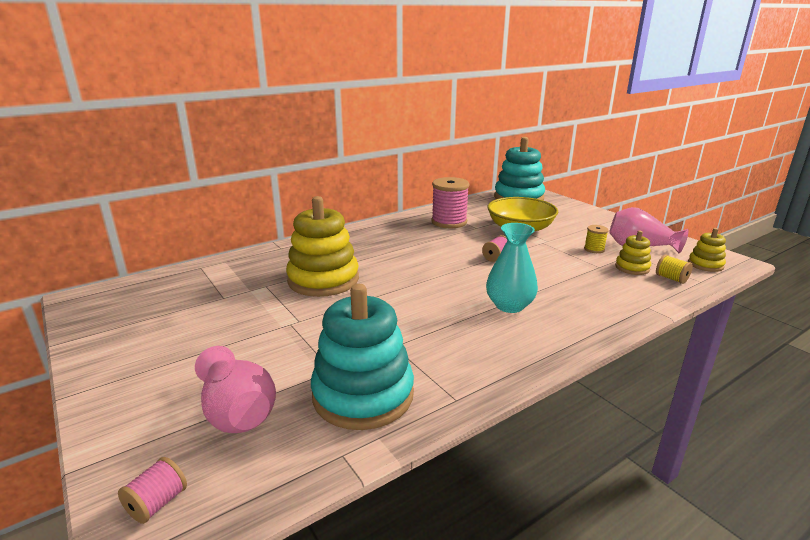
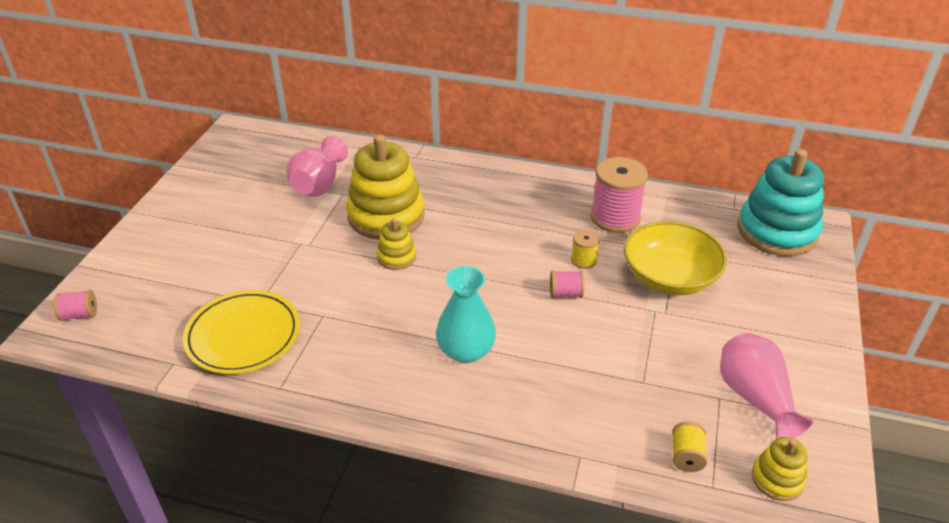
camera: 50 degrees right, 15 degrees up
(237, 412) = (176, 290): pink vase -> pink vase (319, 184)
(363, 395) = (243, 336): turquoise stacking toy -> yellow plate
(594, 249) = (691, 360): yellow spool -> yellow spool (583, 260)
(632, 268) = (676, 411): yellow stacking toy -> yellow stacking toy (396, 257)

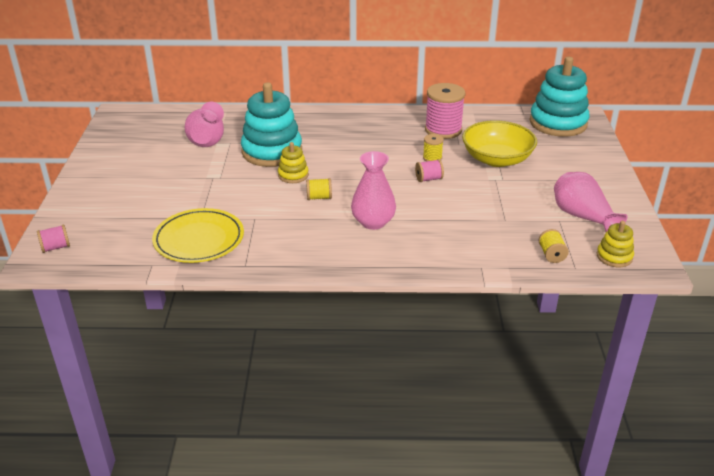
camera: 15 degrees left, 5 degrees down
(386, 216) = (272, 151): yellow stacking toy -> turquoise stacking toy
(414, 298) = (319, 197): none -> yellow spool
(466, 351) = (373, 222): turquoise vase -> pink vase

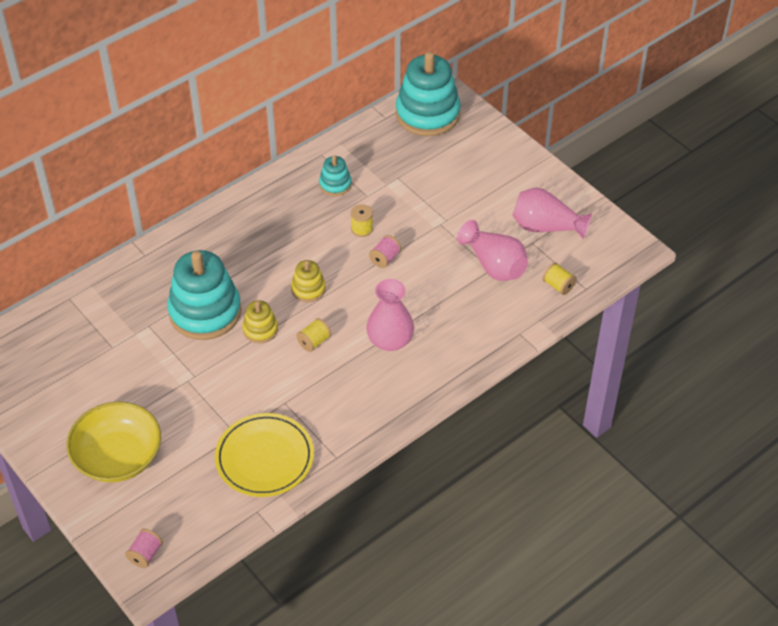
camera: 40 degrees left, 15 degrees up
(208, 139) = (120, 334): pink vase -> pink vase (494, 265)
(443, 130) = (335, 184): pink spool -> turquoise stacking toy
(497, 159) = (418, 196): yellow bowl -> yellow bowl (118, 457)
(614, 256) = (603, 258): yellow stacking toy -> yellow stacking toy (308, 289)

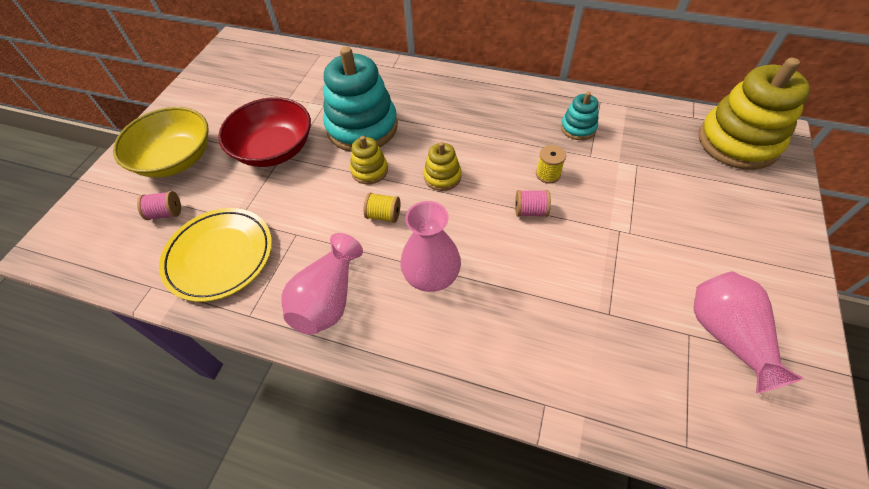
camera: 60 degrees right, 5 degrees up
(145, 554) = (73, 232): pink spool -> pink spool (166, 213)
(174, 382) = (274, 149): none -> red bowl
(427, 114) = (737, 142): turquoise stacking toy -> yellow stacking toy
(494, 265) = (617, 314): pink vase -> pink vase (328, 299)
(558, 285) = (657, 406): yellow spool -> none

